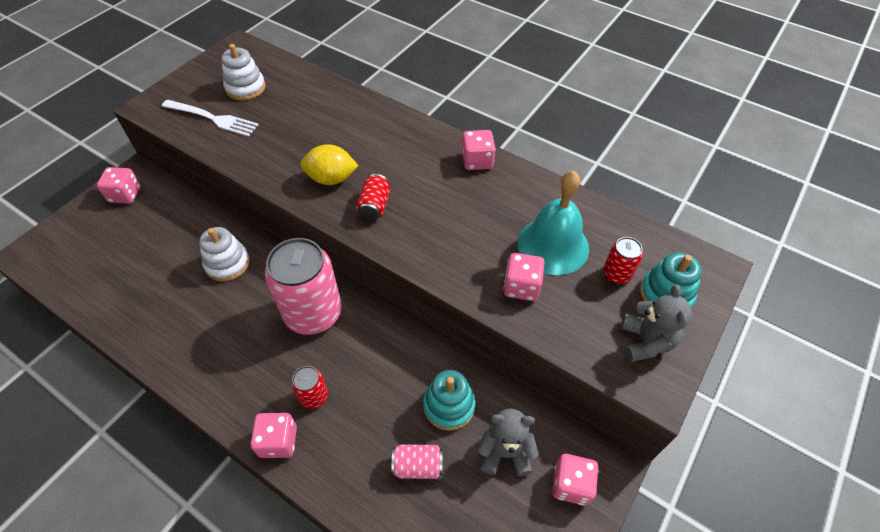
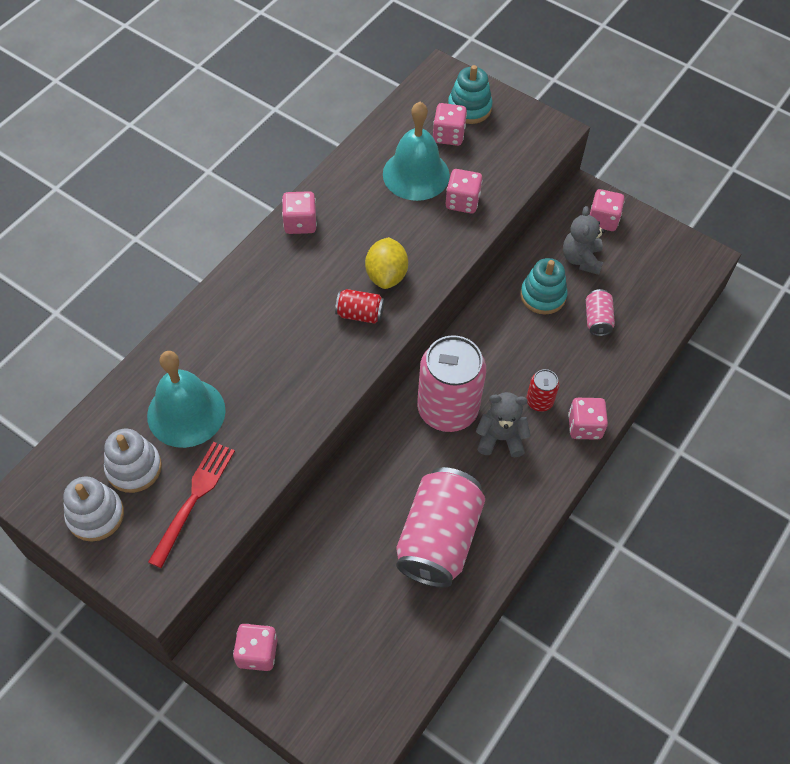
camera: 90 degrees left, 5 degrees up
(184, 306) = (438, 538): none -> pink can
(213, 118) = (194, 498): white fork -> red fork
(227, 263) = (380, 502): white stacking toy -> white stacking toy (95, 515)
(287, 108) = (186, 412): none -> turquoise bell
(331, 179) = (316, 356): yellow lemon -> yellow lemon (386, 275)
(616, 274) = (448, 135): red can -> pink dice
(645, 342) = (515, 129): grey teddy bear -> grey teddy bear (500, 438)

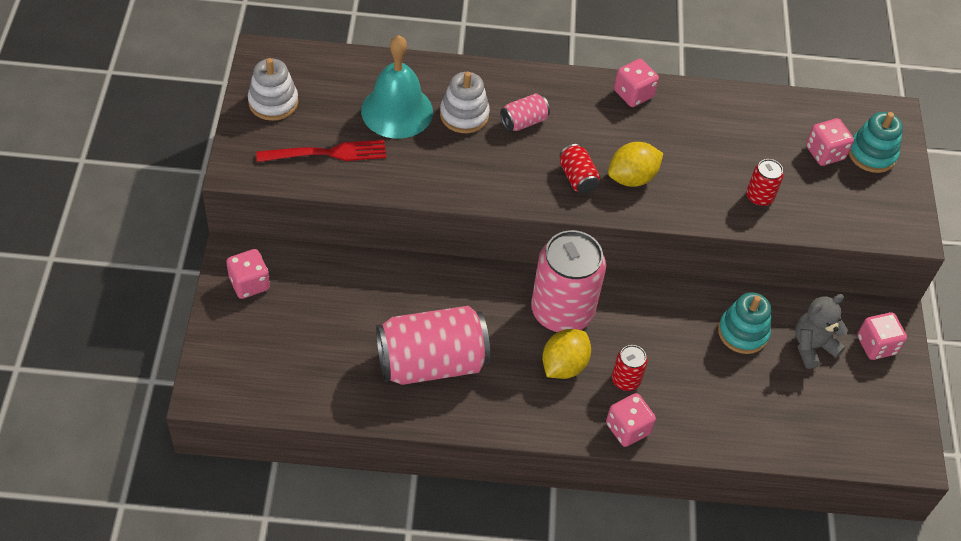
camera: 55 degrees right, 5 degrees down
(134, 468) = (327, 104): white stacking toy -> white stacking toy (464, 115)
(416, 174) = (758, 149): turquoise bell -> none
(462, 202) = (759, 197): pink dice -> red can
(500, 438) = (564, 365): grey teddy bear -> yellow lemon
(597, 319) = (754, 390): pink can -> pink can (524, 121)

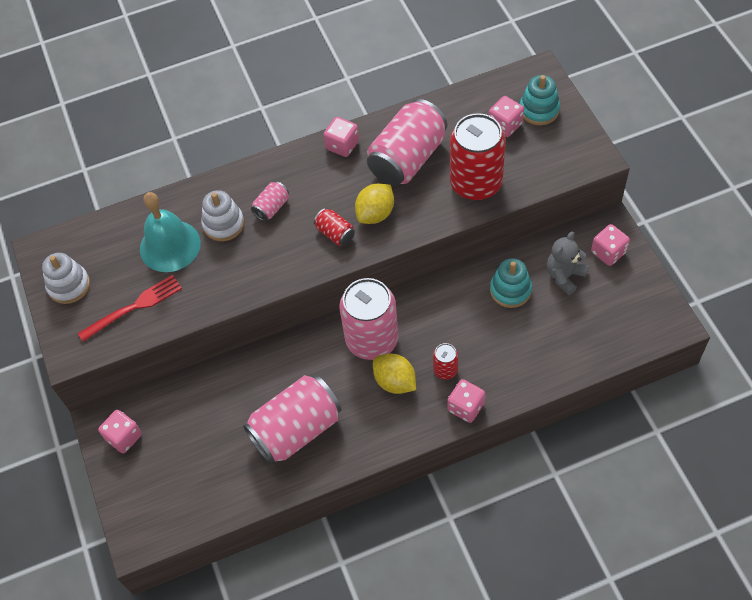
camera: 15 degrees left, 5 degrees up
(564, 365) = (395, 382): yellow lemon -> yellow lemon turned 60 degrees counterclockwise
(697, 138) = (407, 159): none -> pink can
(759, 197) = (476, 183): red can -> red can, size x2.20

